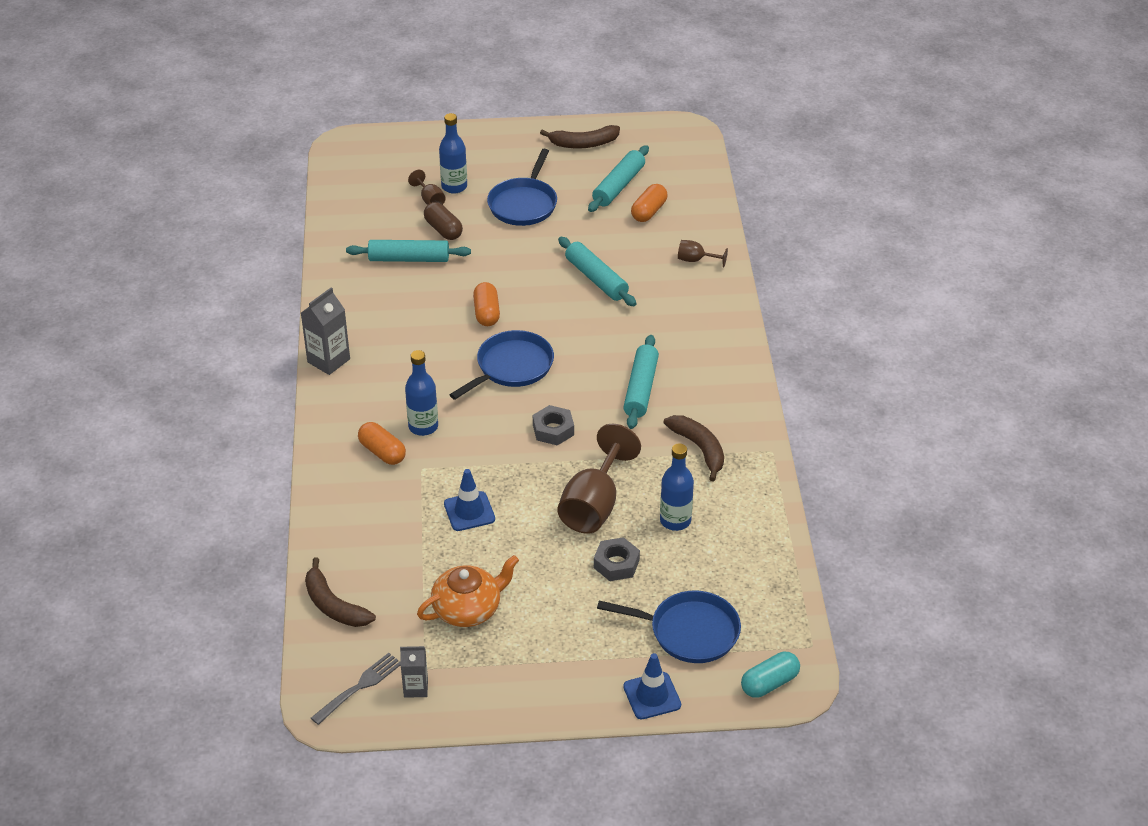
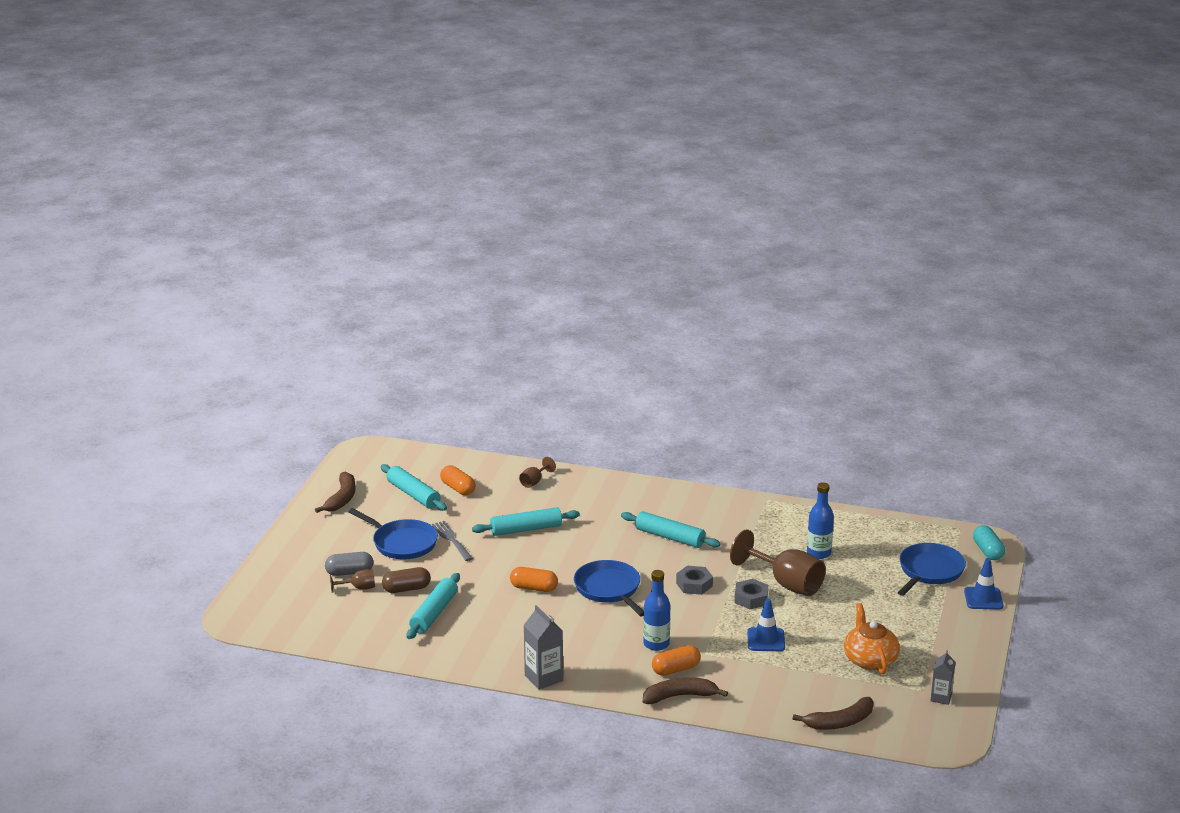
camera: 70 degrees left, 15 degrees down
(359, 687) = (931, 724): grey fork -> grey fork (452, 540)
(454, 187) = (349, 572): blue bottle -> grey capsule
(616, 564) = (851, 586): grey nut -> grey nut (751, 598)
(699, 449) = (749, 527): brown banana -> brown banana (679, 696)

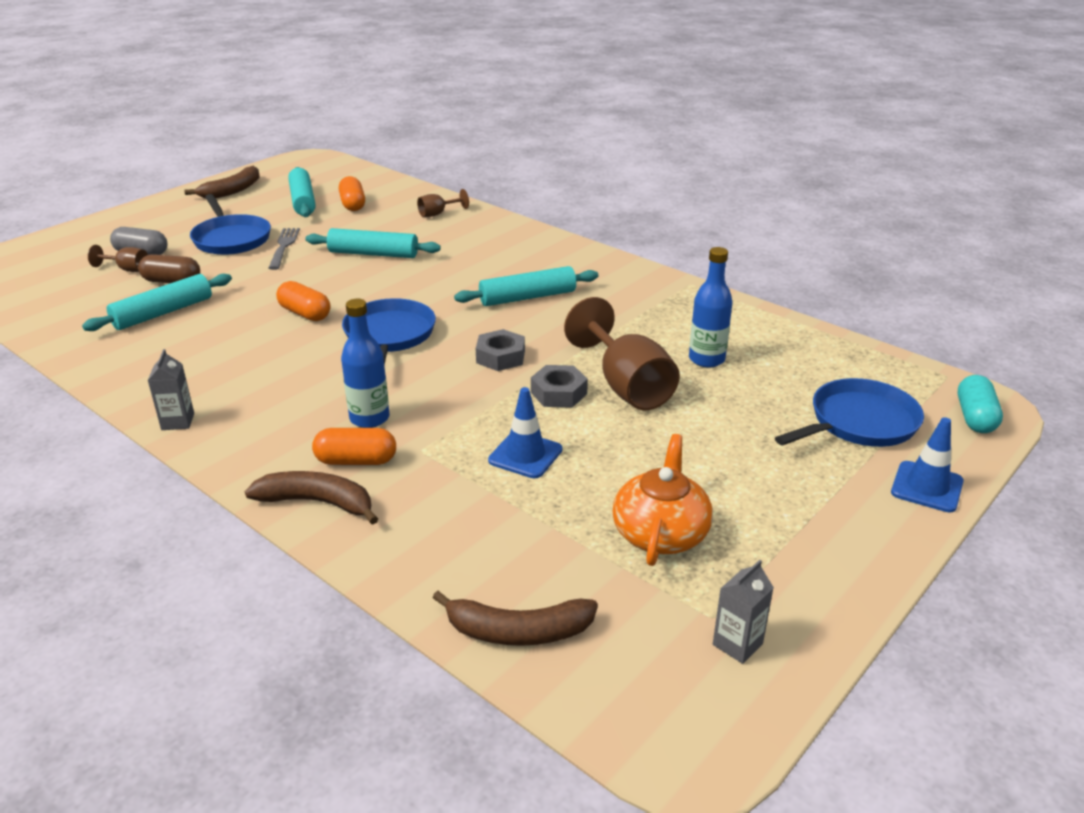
camera: 25 degrees right, 5 degrees up
(543, 678) = (178, 421): grey carton -> grey carton, size x0.64
(670, 537) = (527, 297): turquoise rolling pin -> turquoise rolling pin turned 75 degrees counterclockwise

